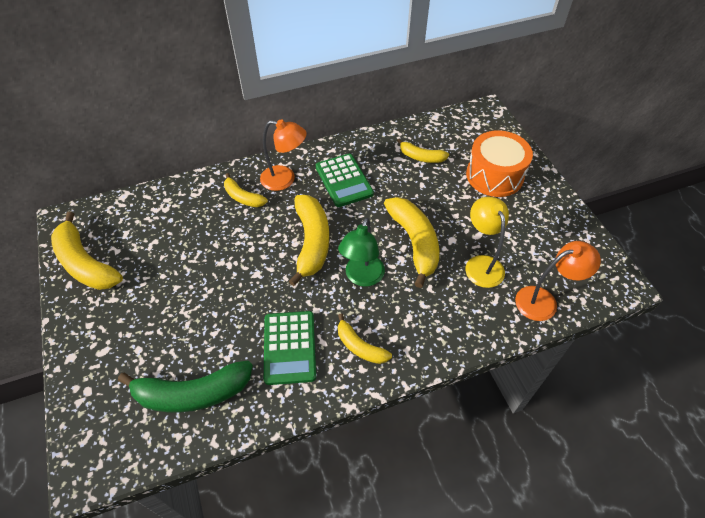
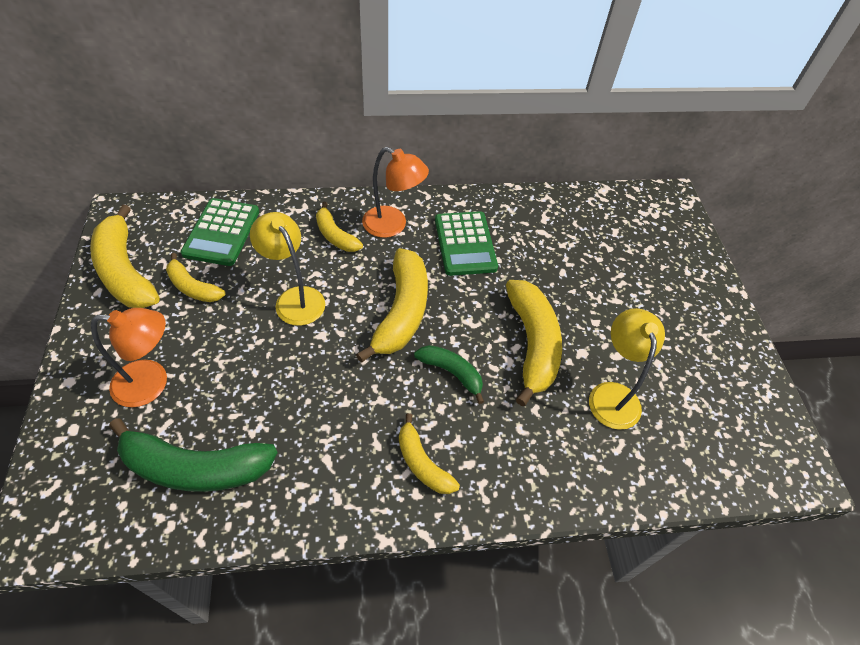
camera: 10 degrees right, 0 degrees up
(227, 252) = (295, 298): none -> yellow lamp
(289, 347) = (333, 440): green calculator -> green calculator (221, 232)
(362, 277) = (451, 373): green lamp -> green banana
(421, 157) = (571, 237): yellow banana -> yellow banana (193, 287)
(494, 175) = (661, 282): orange drum -> none
(544, 301) = (685, 466): orange lamp -> orange lamp (152, 383)

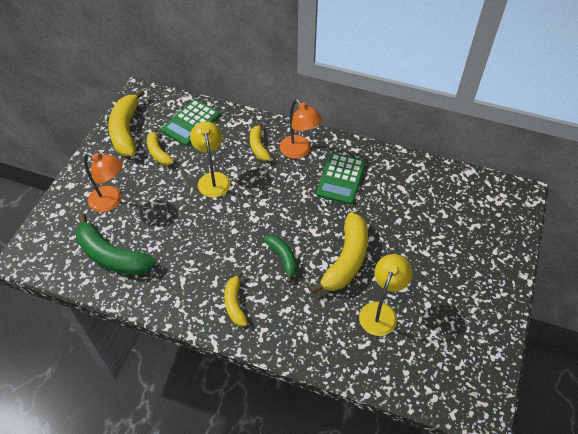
camera: 30 degrees right, 0 degrees up
(402, 312) = (273, 209): yellow banana -> none

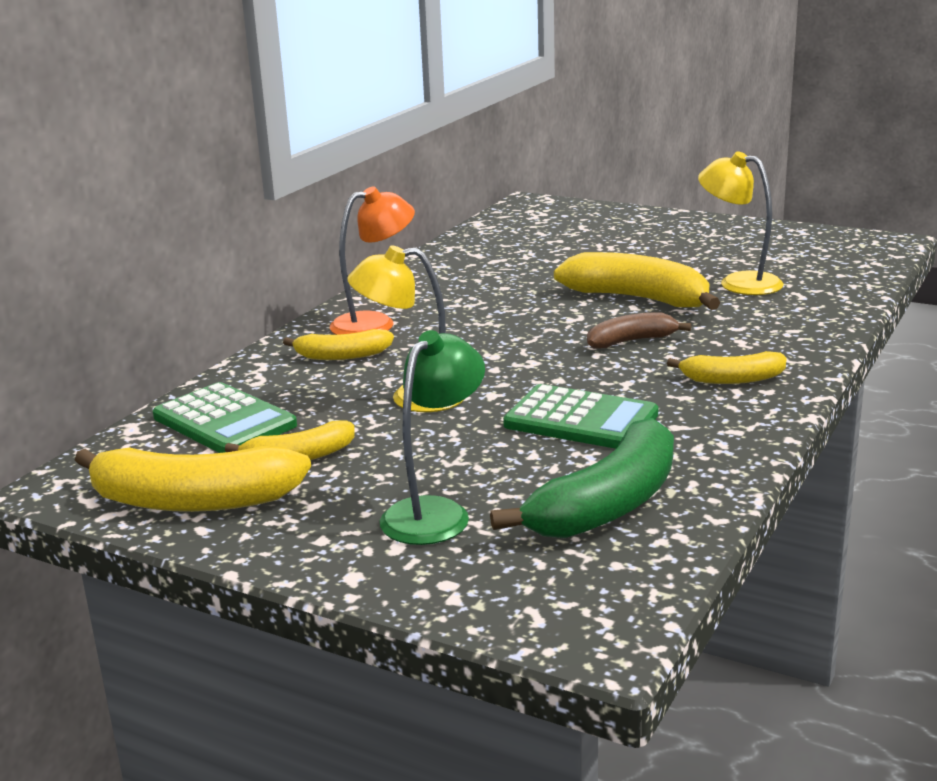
camera: 80 degrees left, 30 degrees down
(111, 201) = (435, 512): orange lamp -> green lamp
(283, 258) = (631, 341): green banana -> brown banana
(341, 179) = (459, 296): green calculator -> green calculator (581, 420)

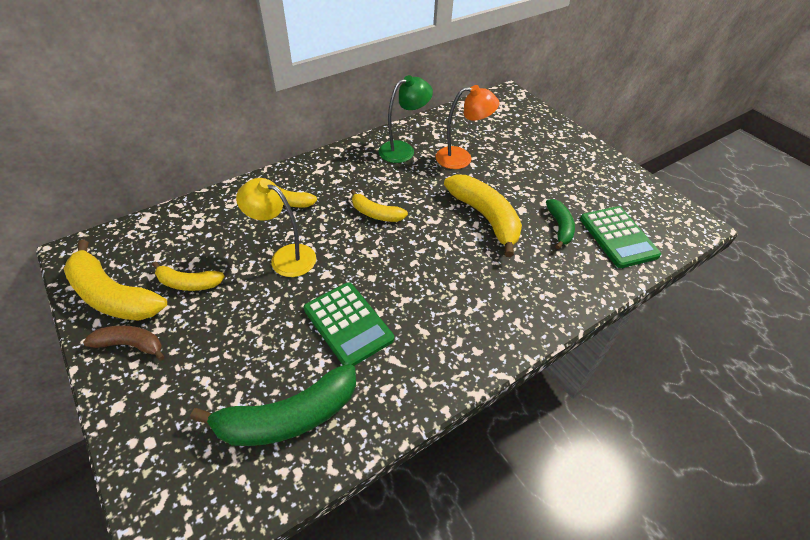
camera: 25 degrees right, 25 degrees up
(224, 421) = (186, 233): green calculator -> green calculator (618, 237)
(375, 323) = (328, 178): orange lamp -> orange lamp (461, 158)
(435, 512) = (202, 371): green lamp -> green lamp (403, 150)
(631, 341) = (443, 259): brown banana -> brown banana (131, 345)
(732, 379) = (466, 328): yellow banana -> yellow banana (376, 214)
(738, 282) = (559, 227): yellow lamp -> green banana

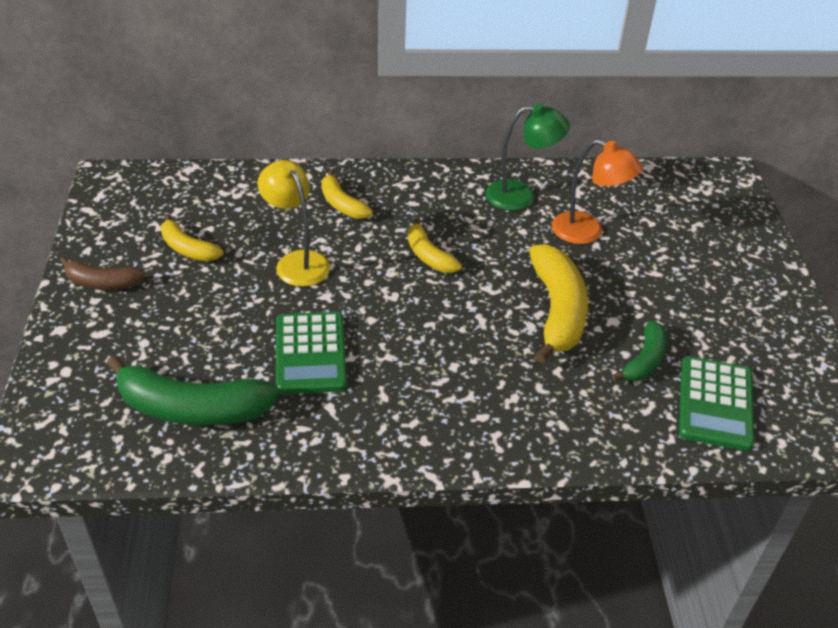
camera: 30 degrees right, 5 degrees down
(113, 296) = (115, 232): yellow banana -> none
(131, 345) = (102, 282): brown banana -> brown banana turned 150 degrees clockwise

